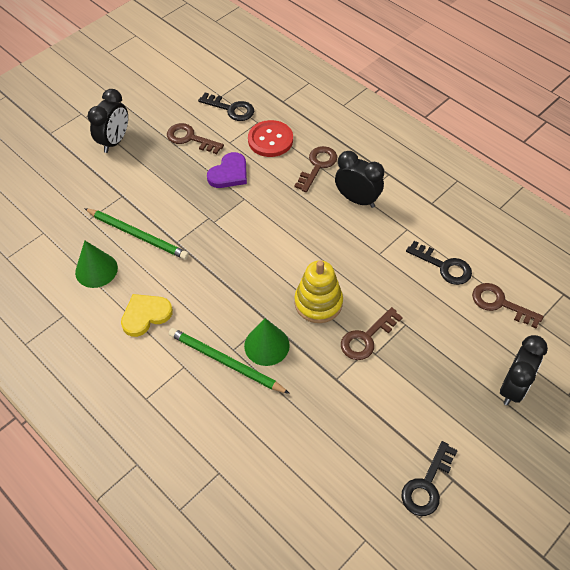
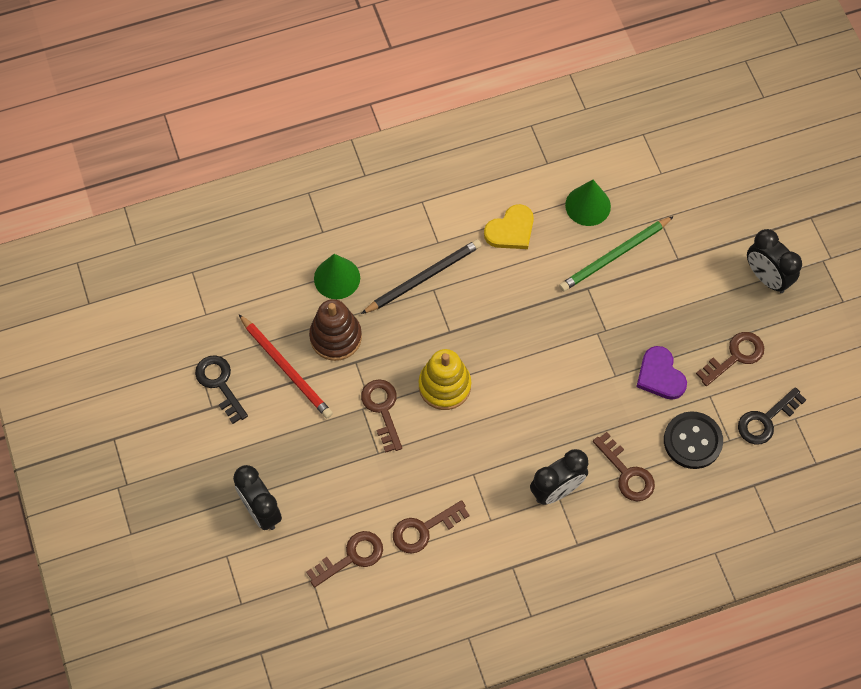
camera: 115 degrees right, 10 degrees up
(145, 315) = (511, 230): yellow heart -> yellow heart turned 60 degrees clockwise
(225, 362) = (423, 277): green pencil -> black pencil
(266, 345) = (422, 319): green cone -> green cone (337, 278)
(270, 140) = (692, 441): red button -> black button
(322, 406) = (335, 337): none -> brown stacking toy
(376, 433) = (286, 368): none -> red pencil
(444, 266) = (424, 529): black key -> brown key

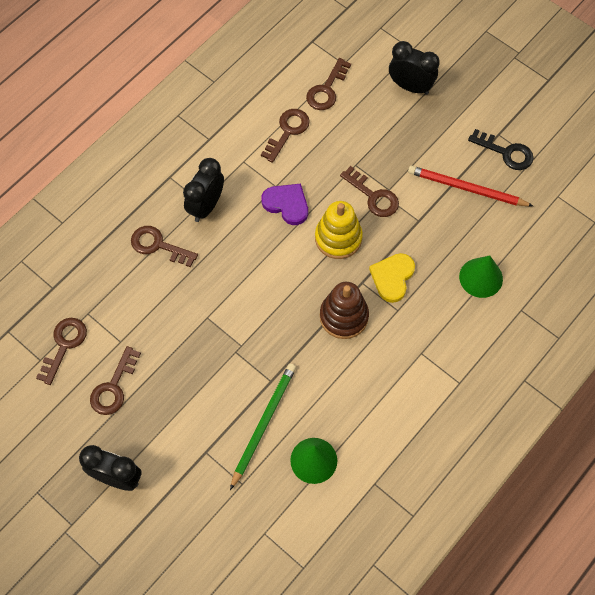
camera: 150 degrees right, 0 degrees up
(335, 337) = (447, 231): brown stacking toy -> brown stacking toy (344, 316)
(423, 277) = (412, 315): black pencil -> none
(511, 230) = (367, 398): yellow heart -> yellow heart (392, 277)
(660, 375) = (170, 337): purple heart -> purple heart (287, 204)
(692, 441) = (117, 297): black button -> none
(766, 420) = (64, 345): black key -> brown key

